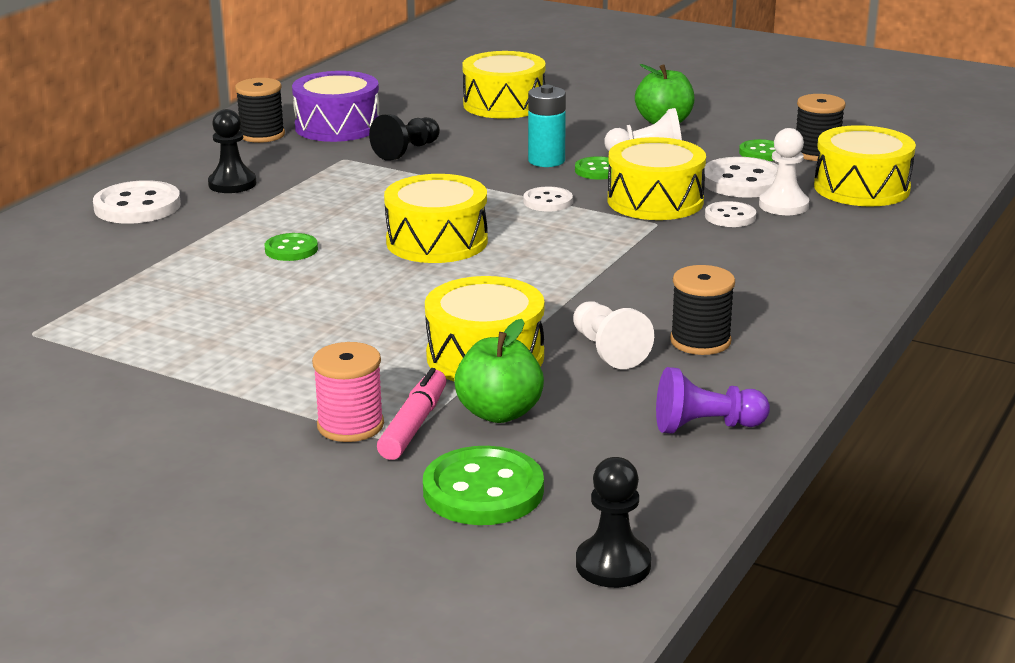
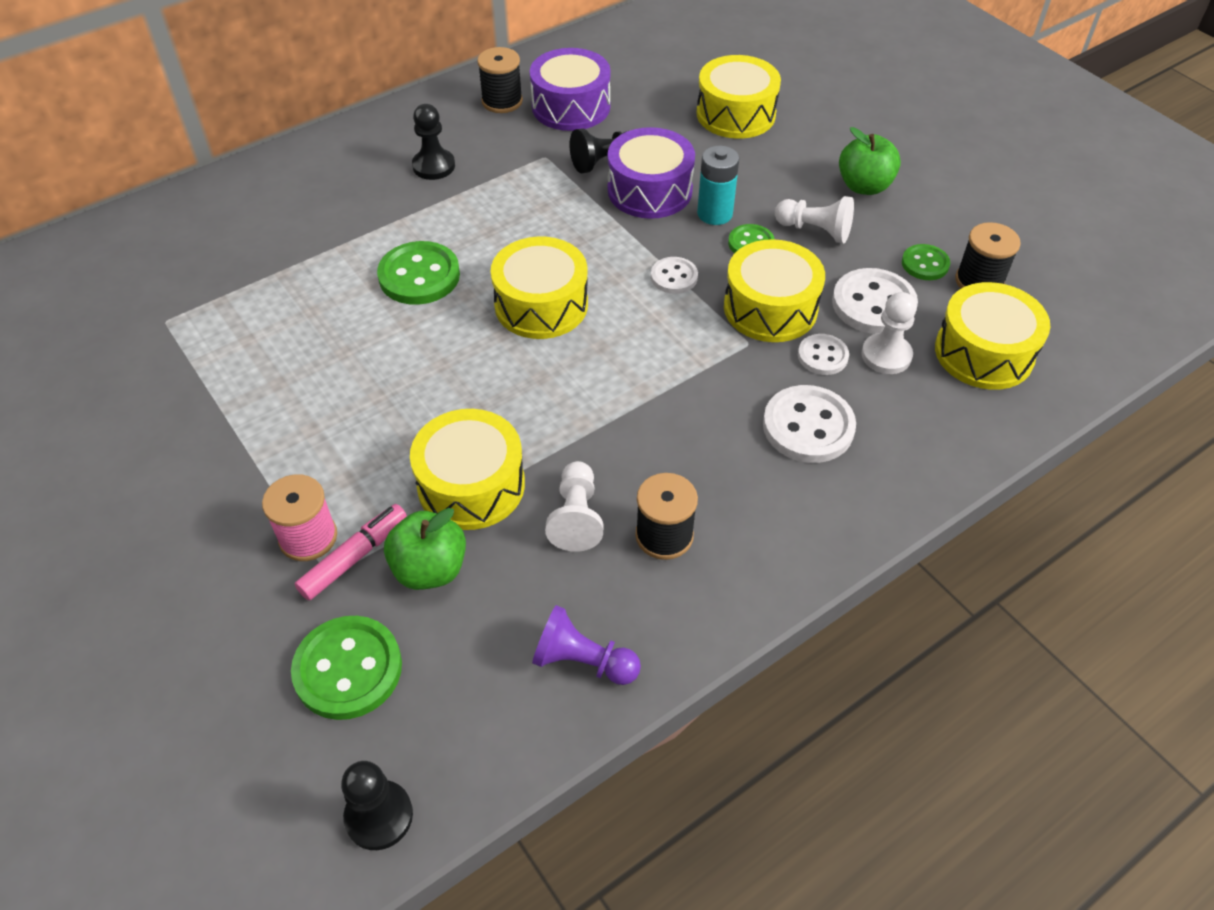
camera: 25 degrees right, 25 degrees up
(137, 206) = (343, 175): white button -> white button (808, 426)
(291, 249) = (419, 276): green button -> green button, size x1.72
(470, 159) = (650, 190): none -> purple drum

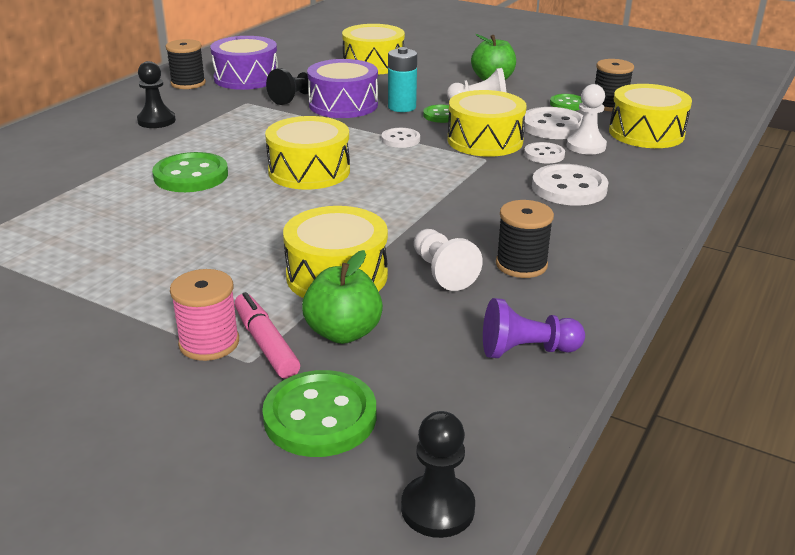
camera: 25 degrees left, 20 degrees down
(354, 557) = (266, 344): pink marker -> pink marker turned 45 degrees counterclockwise

